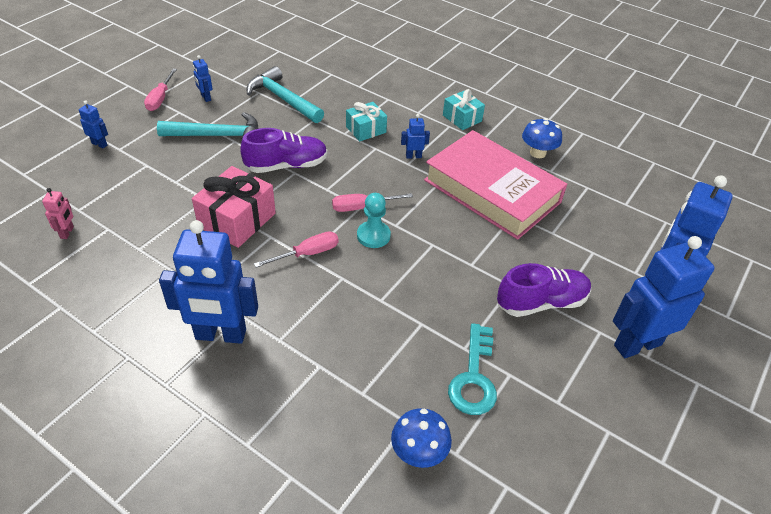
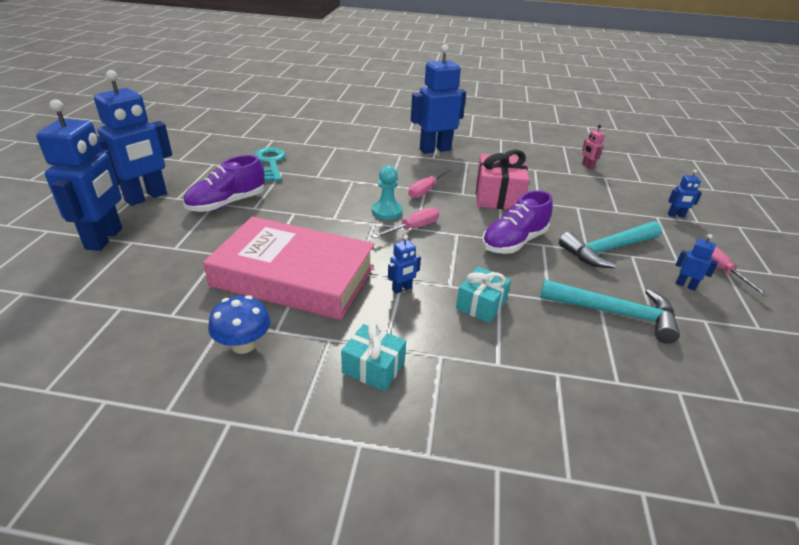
camera: 155 degrees right, 10 degrees down
(419, 452) = (293, 137): blue mushroom -> none

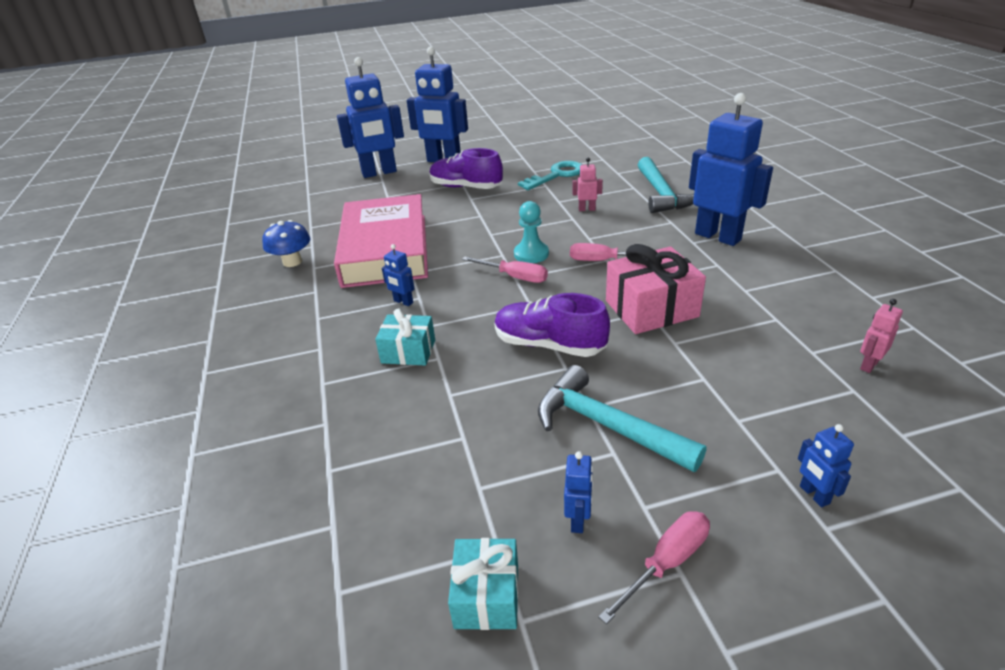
camera: 70 degrees right, 0 degrees up
(345, 171) = (587, 209): none -> pink robot
(373, 368) = (290, 320): turquoise gift -> turquoise gift (487, 596)
(615, 313) = (456, 452): turquoise hammer -> turquoise hammer (661, 194)

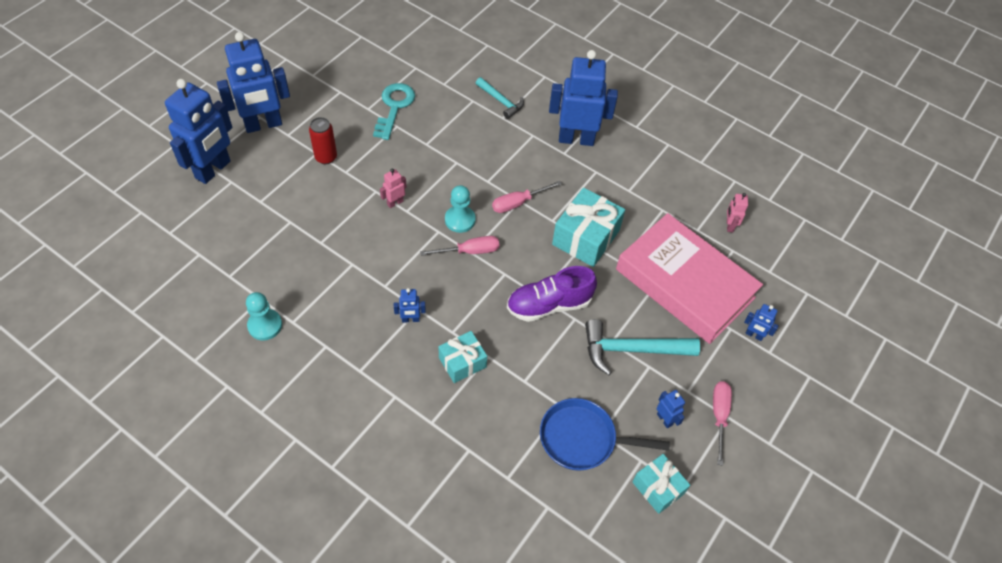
camera: 45 degrees left, 20 degrees up
(292, 262) = (265, 325): blue mushroom -> turquoise pawn
(385, 249) = (334, 271): pink book -> pink book (684, 283)
(451, 481) = (582, 438): none -> blue pan
(466, 187) = (326, 157): purple shoe -> red can
(587, 209) = (458, 145): pink robot -> pink robot (395, 202)
(651, 309) = (585, 237): pink gift -> turquoise gift
(661, 194) = (501, 101): turquoise hammer -> turquoise hammer, size x0.61

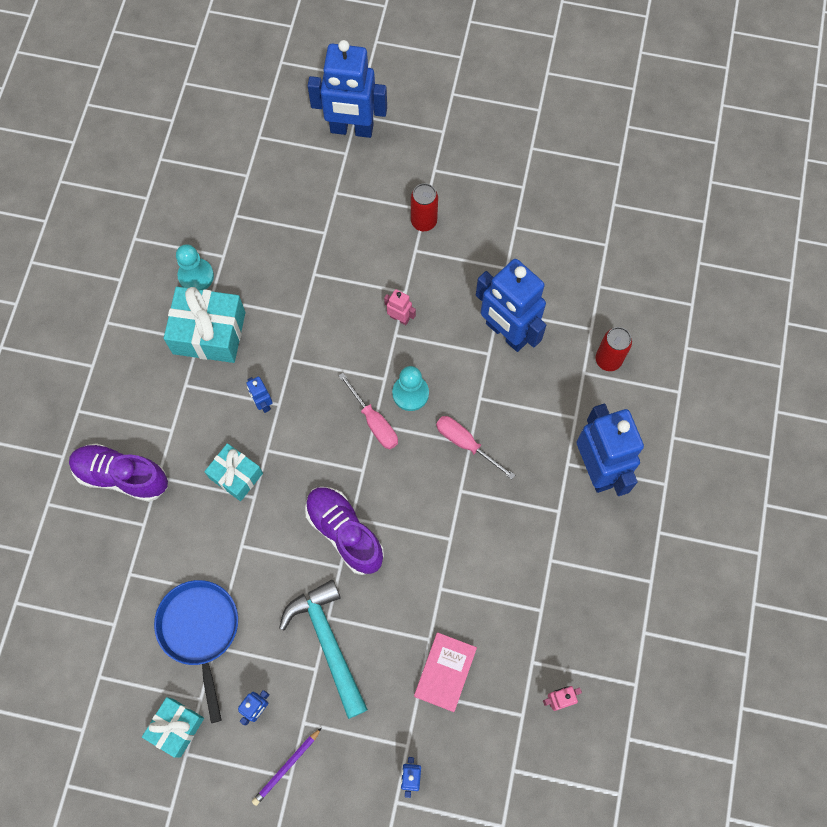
camera: 70 degrees right, 15 degrees up
(263, 125) = (434, 140): blue robot -> blue robot (506, 333)
(394, 107) = (532, 252): turquoise key -> none
(415, 451) = (122, 476): none -> purple shoe
(501, 101) = (608, 360): turquoise hammer -> red can
(585, 237) = (454, 536): turquoise gift -> turquoise gift (209, 333)
(684, 283) = (445, 672): pink book -> pink book, size x0.44
(719, 416) = (286, 767): pink screwdriver -> purple pencil

